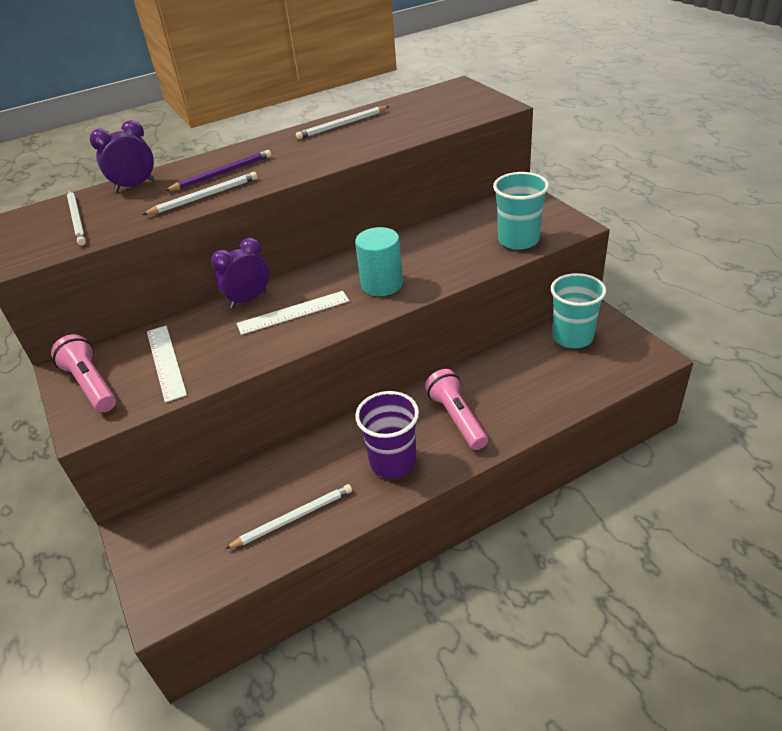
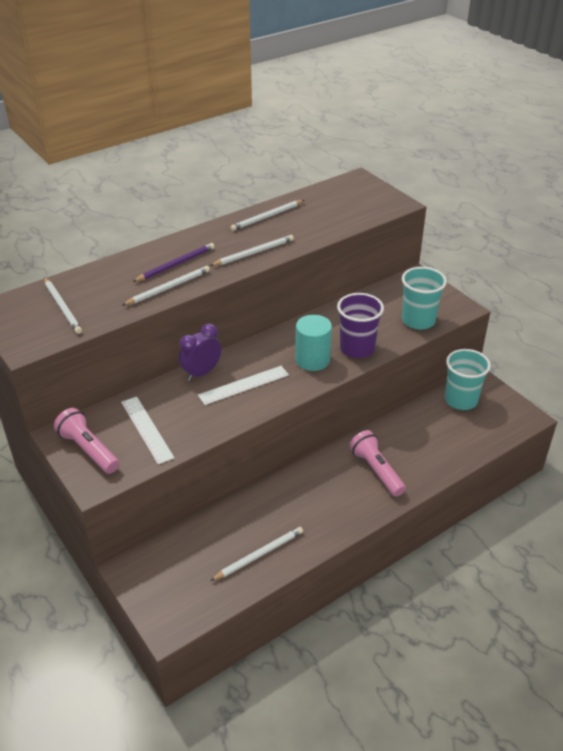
camera: 10 degrees left, 0 degrees up
(135, 186) = (101, 274): purple clock -> none
(315, 159) = (254, 253): none -> white pencil
(393, 462) = (331, 507): purple cup -> purple cup (357, 348)

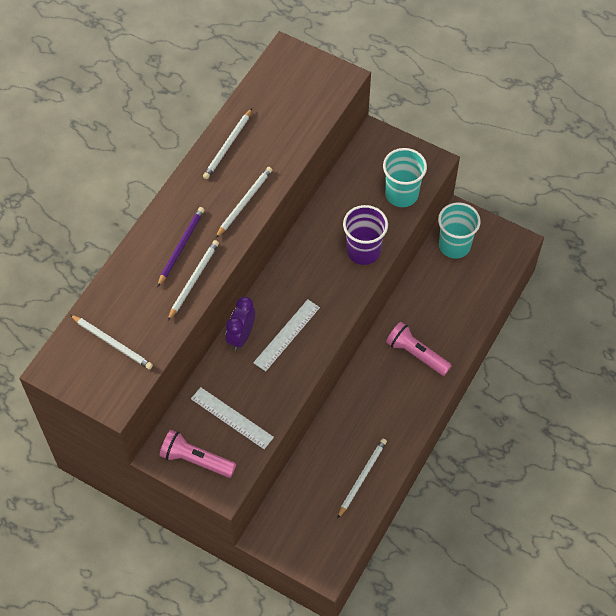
camera: 25 degrees left, 20 degrees up
(312, 360) = (331, 281): turquoise cylinder -> none

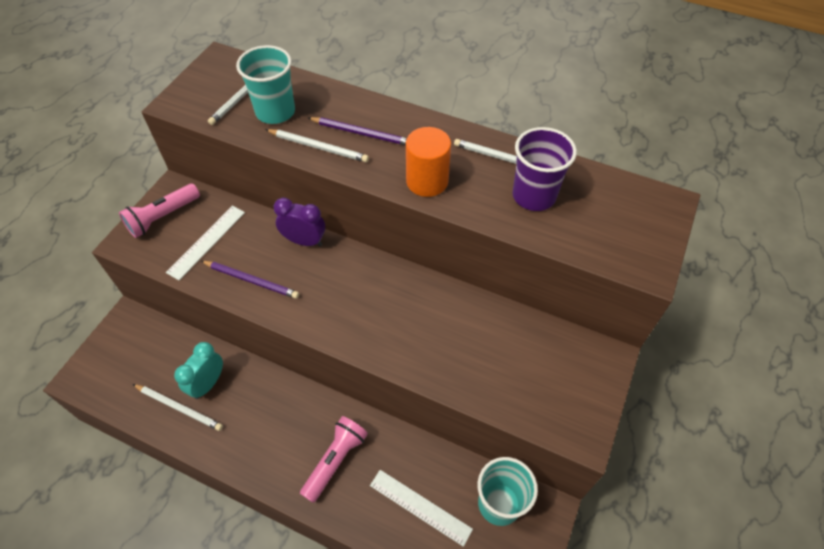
camera: 85 degrees right, 5 degrees down
(196, 460) = (163, 217): pink flashlight -> pink flashlight turned 150 degrees counterclockwise
(244, 202) = (427, 181): white pencil -> orange cylinder
(280, 377) = (251, 280): none -> purple pencil
(287, 335) = (305, 282): white ruler -> white ruler (420, 507)
(340, 455) = (208, 383): none -> turquoise clock
(363, 251) = (426, 354): purple cup -> purple cup (534, 196)
(401, 194) = (521, 396): turquoise cup -> turquoise cup (275, 112)

